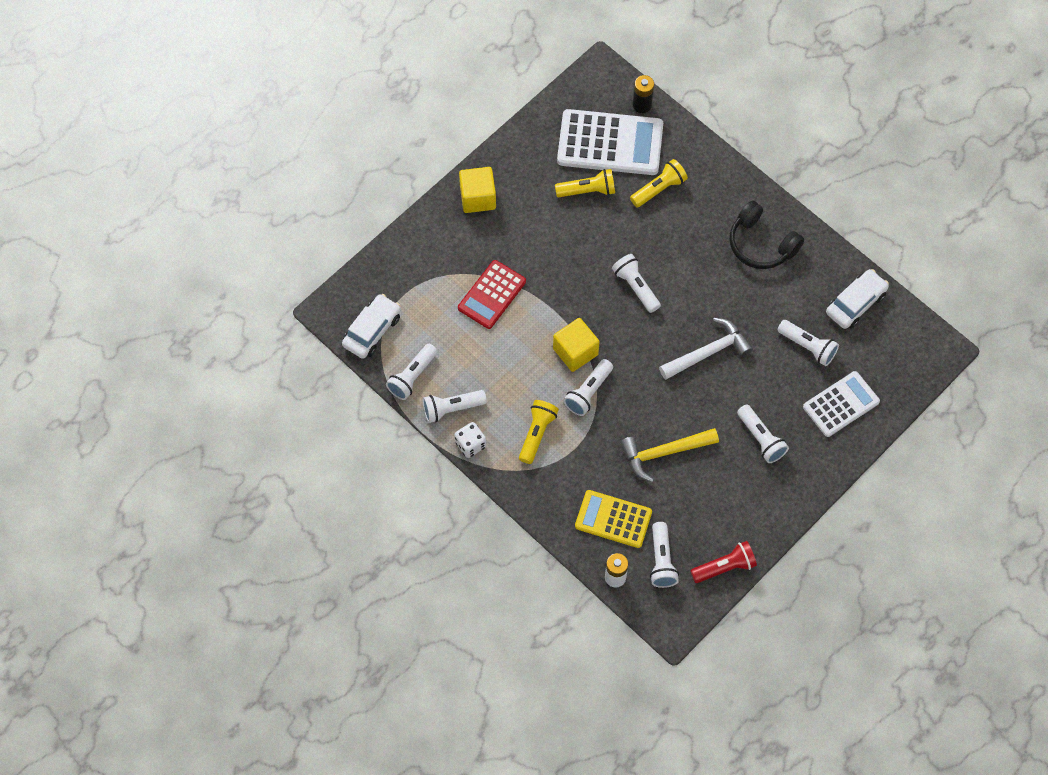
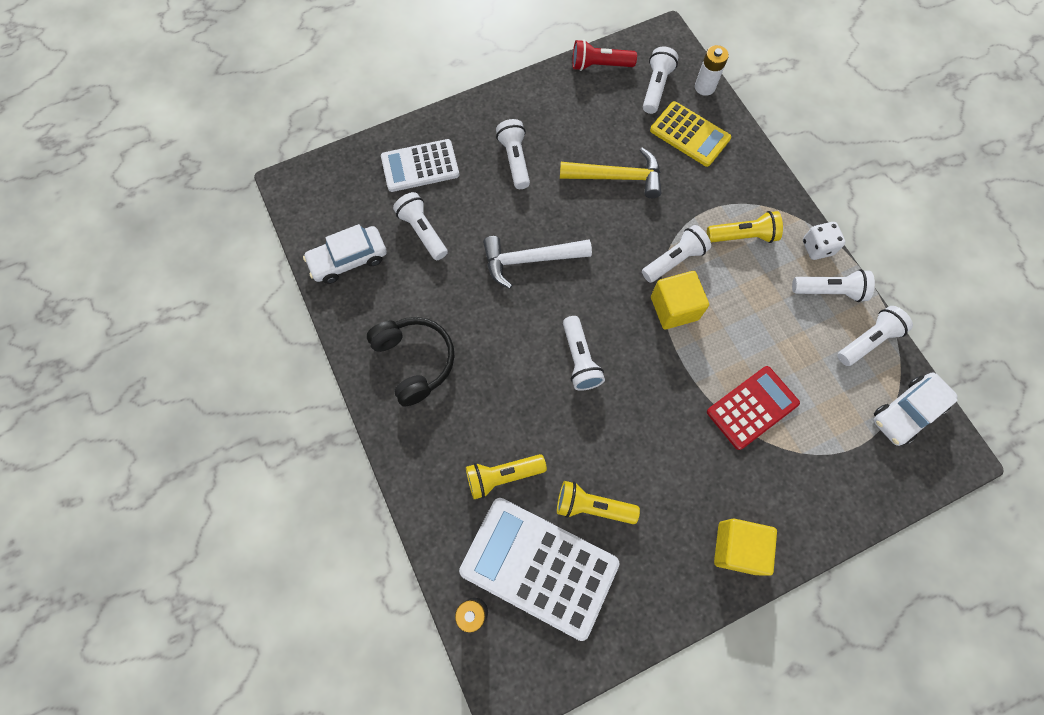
camera: 160 degrees left, 5 degrees up
(537, 434) = (743, 236): yellow flashlight -> yellow flashlight turned 135 degrees counterclockwise

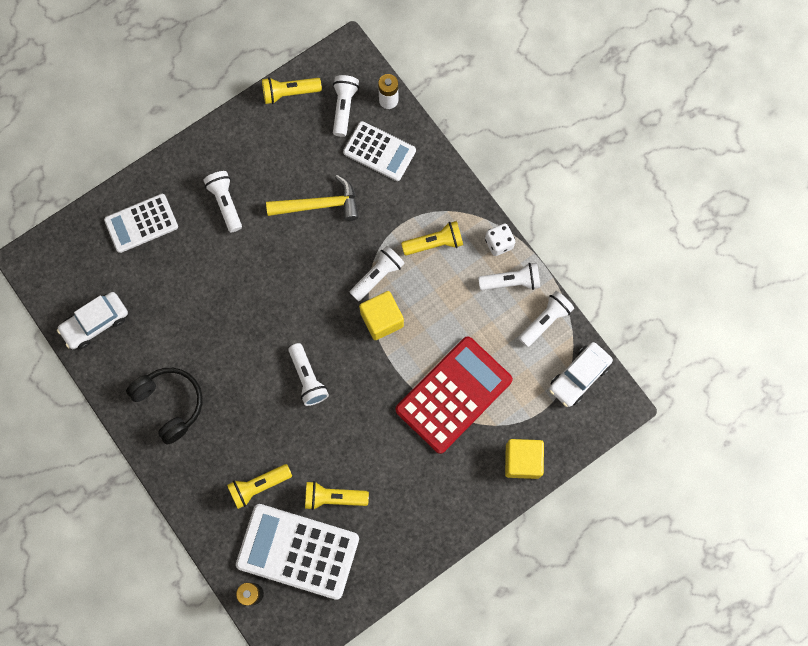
camera: 10 degrees left, 5 degrees up
(423, 231) = (155, 286): white flashlight -> none
(530, 260) = (253, 296): white hammer -> none
(599, 65) = (289, 93): red flashlight -> yellow flashlight
(690, 134) = (379, 151): yellow calculator -> white calculator
(737, 548) = (450, 509): yellow cube -> yellow cube (522, 461)
(752, 407) = (453, 394): red calculator -> red calculator, size x1.58

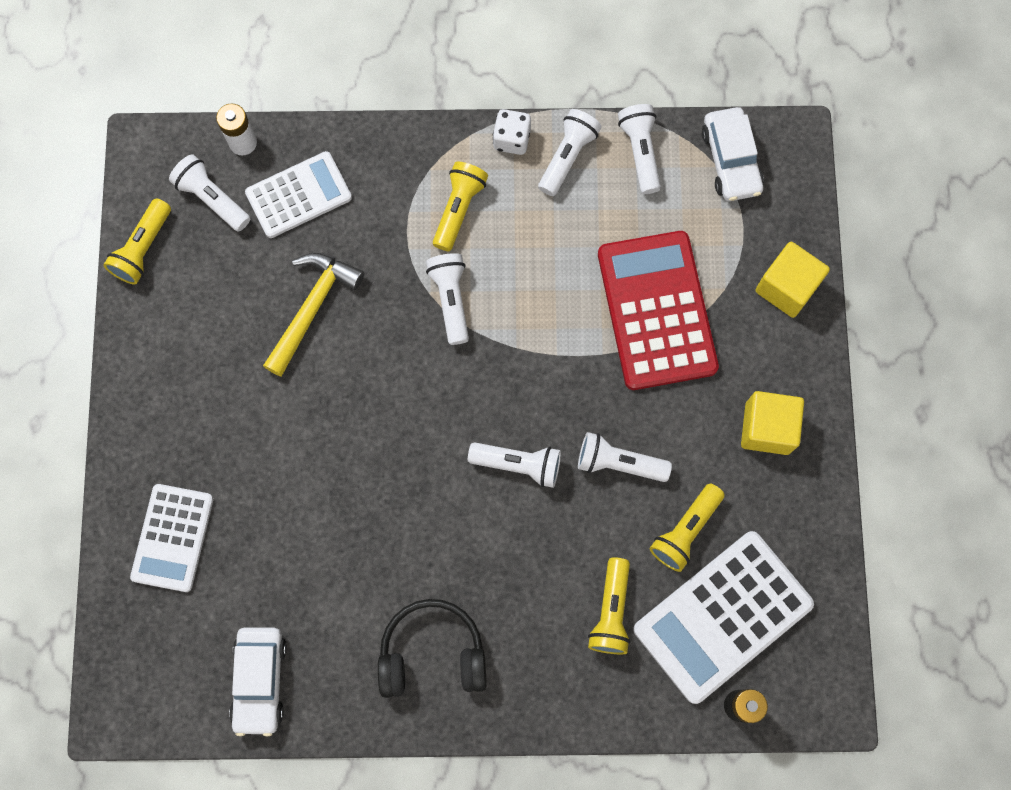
camera: 55 degrees left, 0 degrees up
(225, 203) = (225, 417): white flashlight -> white flashlight (618, 463)
(382, 319) = (508, 331): yellow cube -> yellow cube (767, 428)

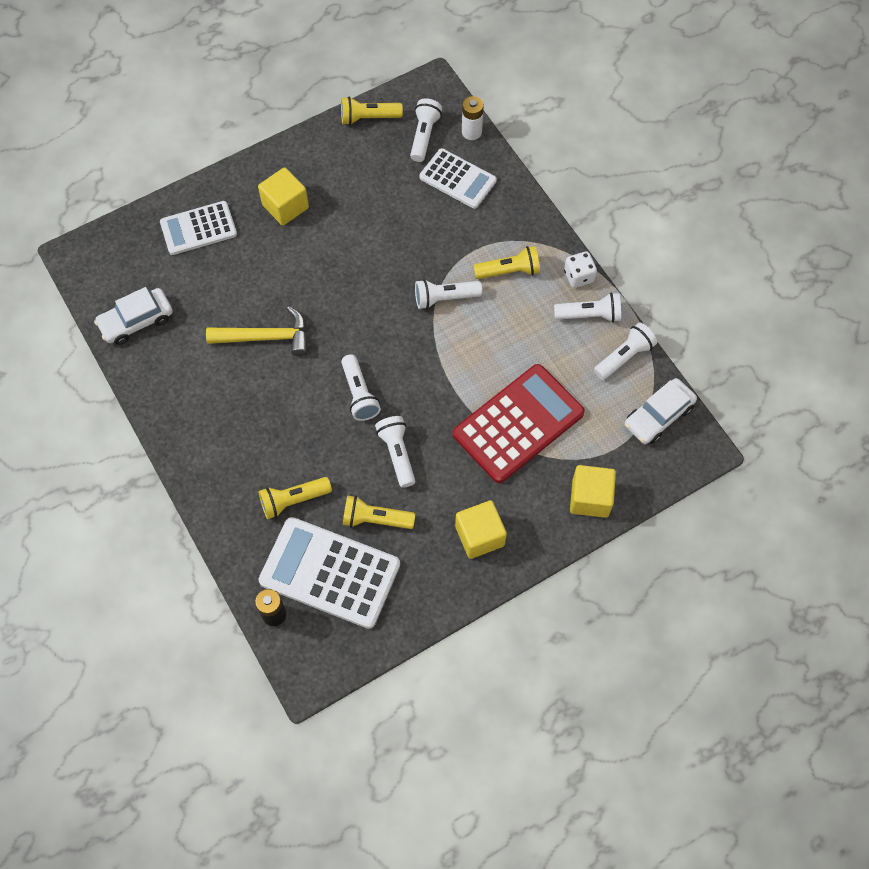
camera: 60 degrees right, 10 degrees down
(208, 415) = (285, 206): none -> yellow cube
(312, 308) = (389, 225): yellow hammer -> yellow hammer (266, 337)
(432, 653) = (206, 408): black headphones -> none
(451, 300) = (445, 298): white flashlight -> white flashlight turned 150 degrees counterclockwise

